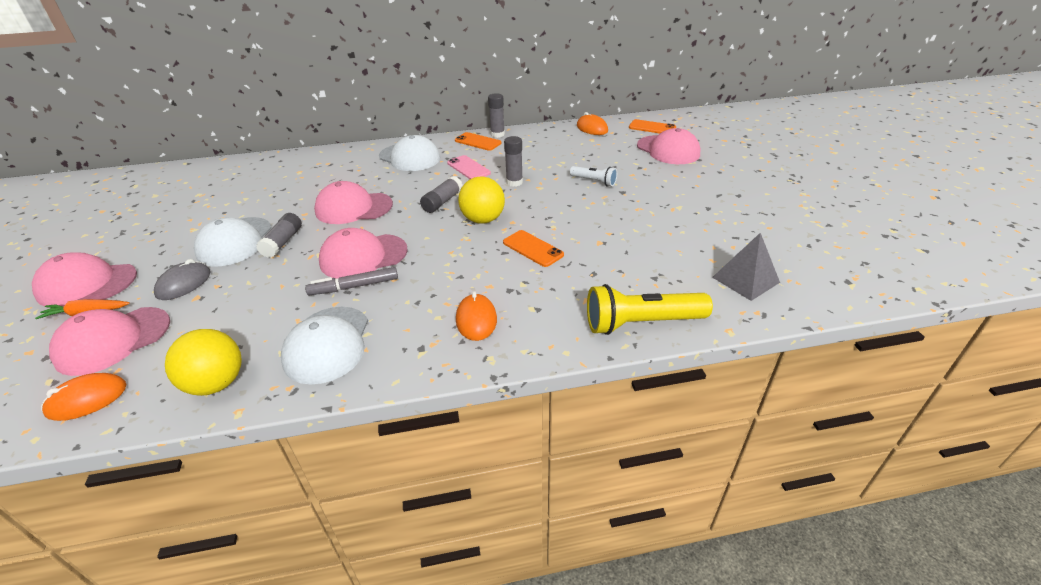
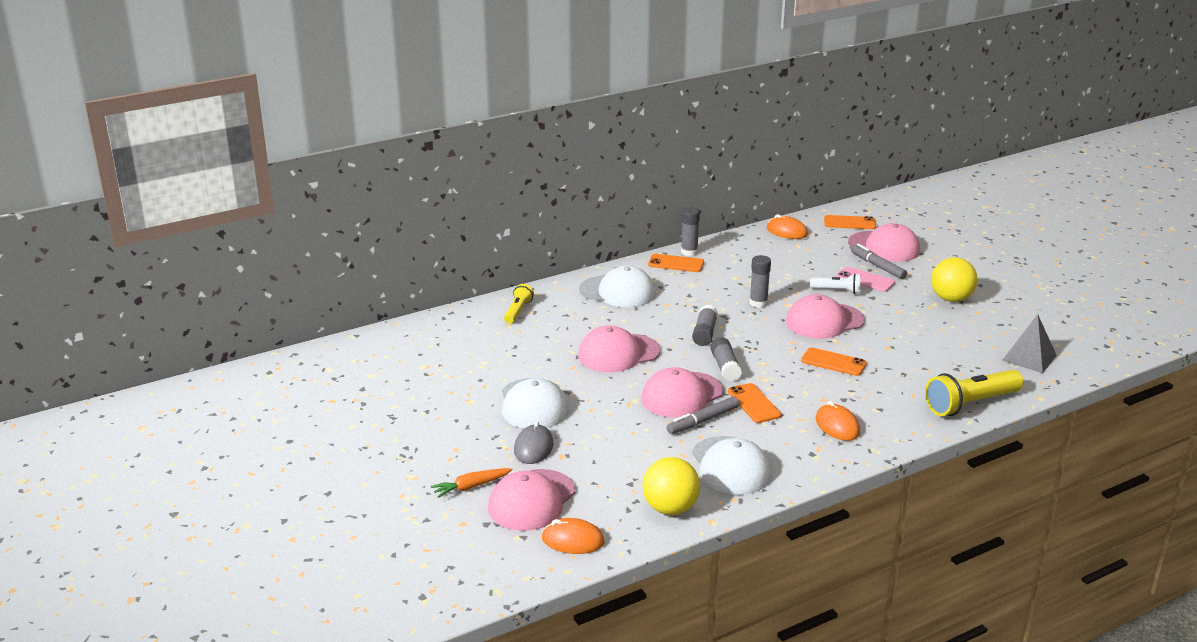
camera: 20 degrees left, 10 degrees down
(87, 284) = (432, 466): pink cap -> pink cap (824, 321)
(87, 399) = (573, 540): orange mouse -> orange mouse turned 60 degrees clockwise
(283, 242) = (585, 396): grey glue stick -> grey glue stick (725, 367)
(319, 162) = (518, 311): none -> yellow flashlight
(418, 277) = (754, 403): none -> orange phone
(468, 168) = (696, 295): pink phone -> pink phone (865, 280)
(483, 220) = (762, 344): yellow ball -> yellow ball (951, 299)
(649, 165) = (877, 266): none -> grey marker

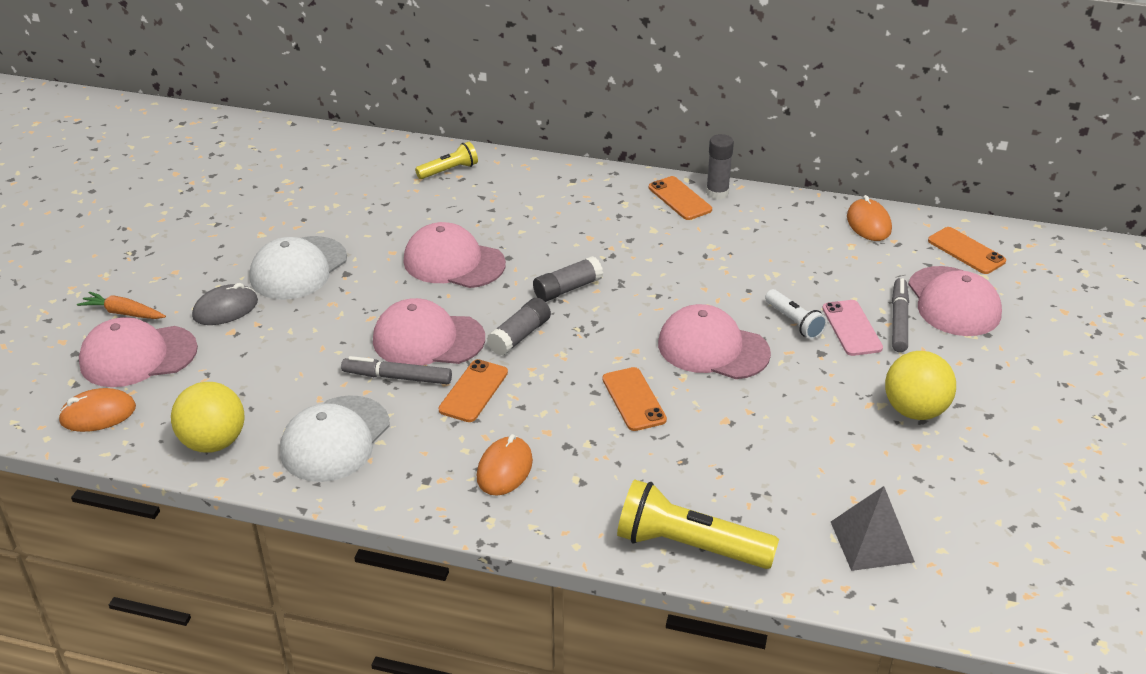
camera: 45 degrees right, 10 degrees up
(573, 540) = (98, 414): orange mouse -> orange mouse turned 75 degrees counterclockwise
(618, 292) = (569, 199): white cap -> none
(758, 303) = (682, 287): grey glue stick -> none

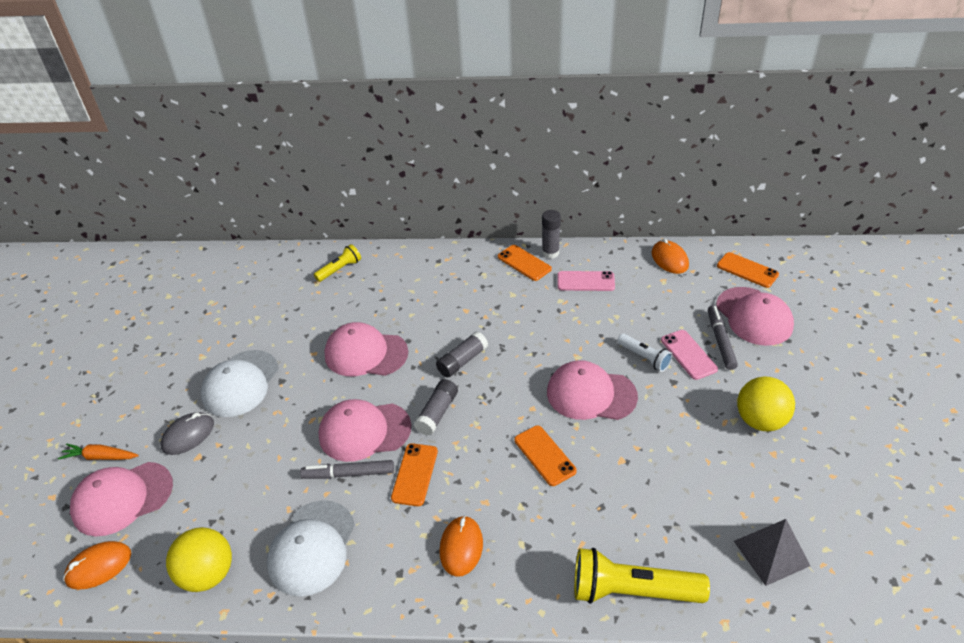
camera: 10 degrees left, 5 degrees up
(750, 230) = (585, 281): none -> pink phone

